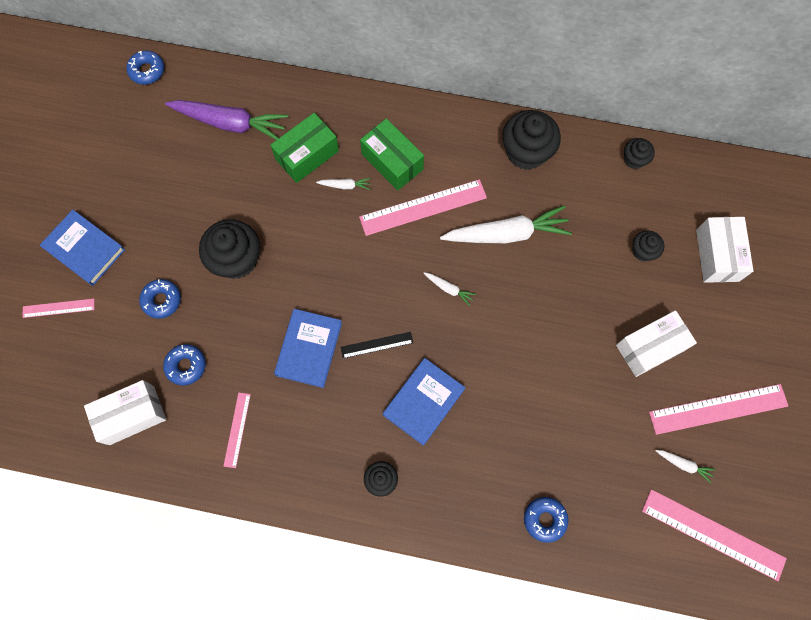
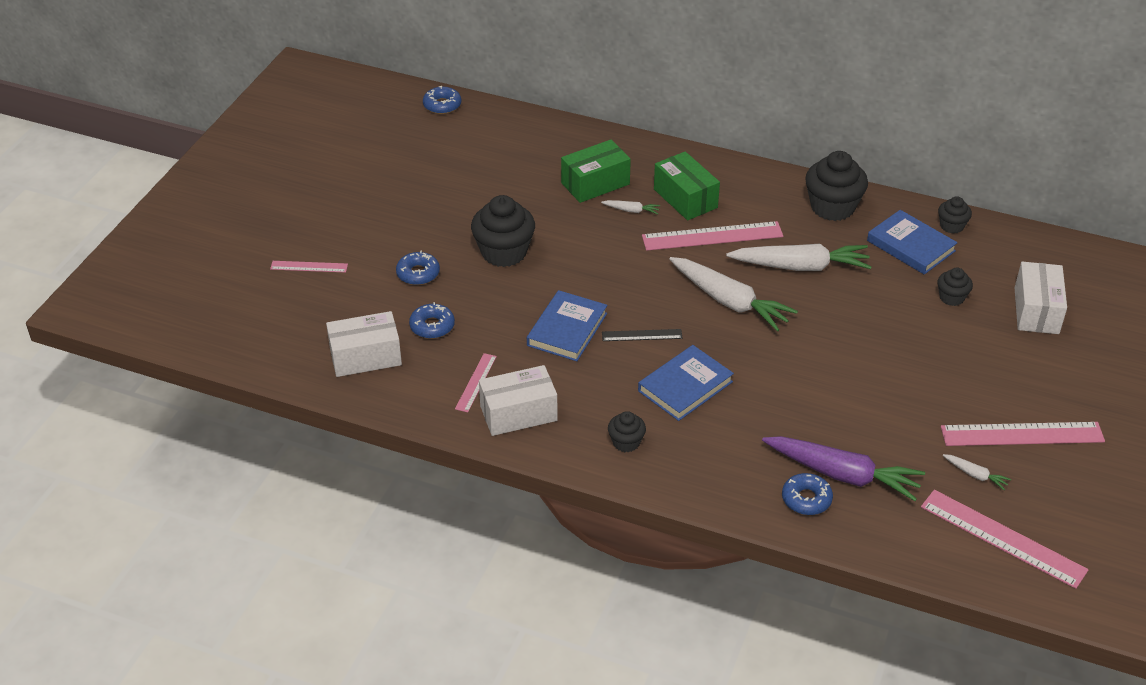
camera: 10 degrees right, 30 degrees down
(84, 249) = (347, 226): blue book -> blue book (911, 246)
(230, 123) = (519, 152): purple carrot -> purple carrot (842, 475)
(449, 289) = (729, 301): white carrot -> white carrot, size x2.32
(650, 347) = (949, 374): white box -> white box (518, 413)

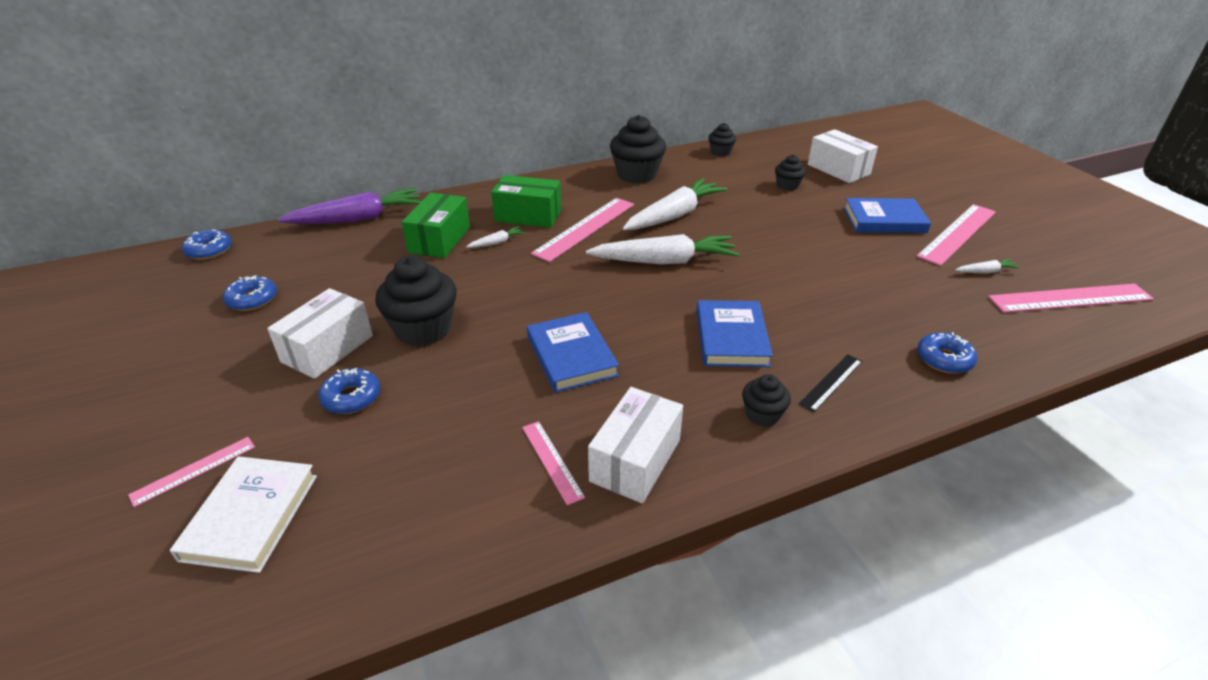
camera: 45 degrees left, 5 degrees down
(312, 310) = (251, 516): none -> white book
(365, 357) = (388, 523): white box -> white box (327, 349)
(432, 326) = (431, 437): blue donut -> blue donut (252, 299)
(642, 335) = (639, 322): black ruler -> black ruler (831, 382)
(842, 475) = (930, 325): purple carrot -> purple carrot (358, 219)
(911, 246) = (717, 172): blue book -> blue book (884, 220)

